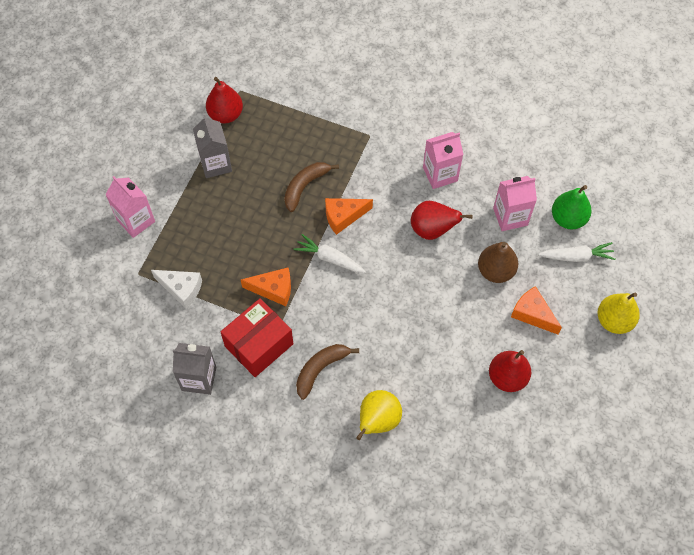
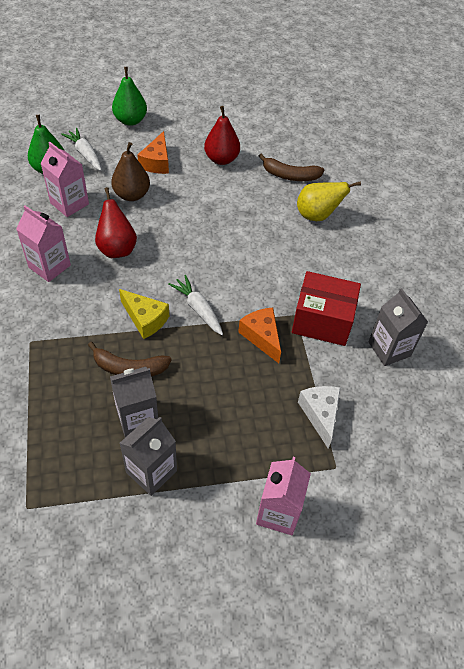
camera: 125 degrees left, 10 degrees down
(226, 115) = (73, 502): red pear -> none
(259, 173) = (137, 419): none -> grey carton
(321, 369) = (307, 267): brown banana -> brown banana (289, 175)
(330, 258) = (198, 309): white carrot -> white carrot turned 150 degrees clockwise
(343, 217) = (145, 319): orange cheese -> yellow cheese
(614, 321) = (130, 120): yellow pear -> green pear

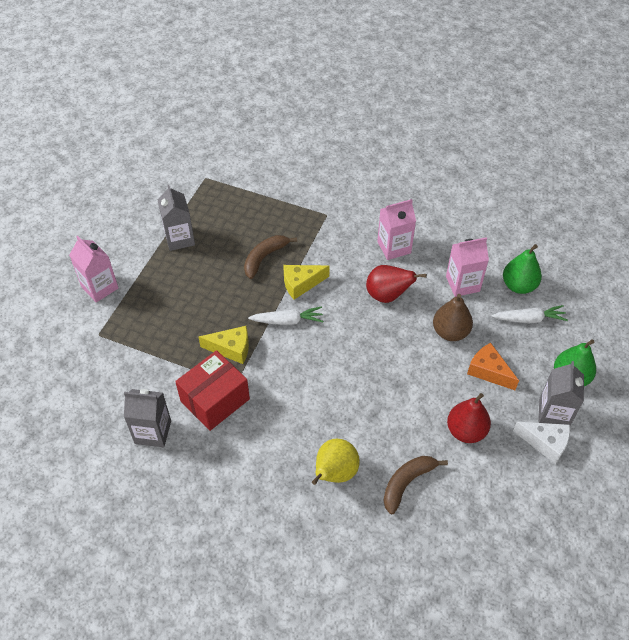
camera: 125 degrees right, 0 degrees up
(137, 419) = (221, 246): grey carton -> grey carton (553, 413)
(262, 337) = (231, 349): orange cheese -> yellow cheese
(320, 414) = (140, 348): white cheese -> white cheese (545, 443)

